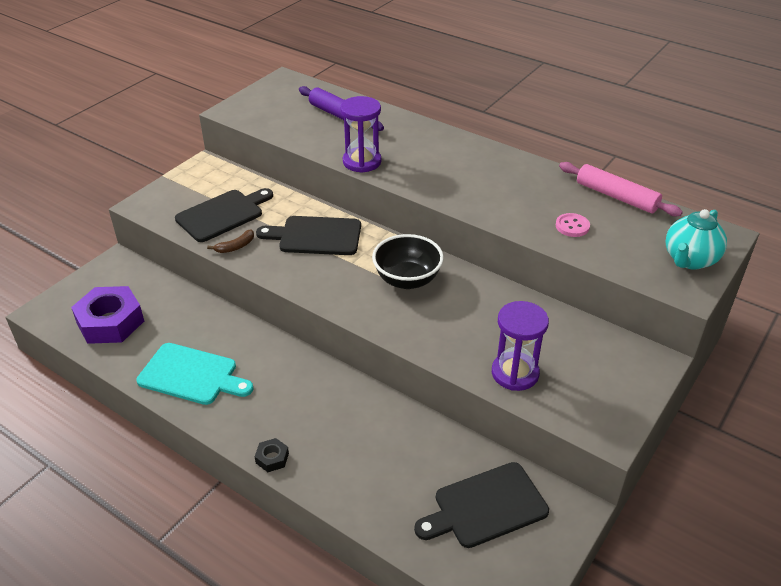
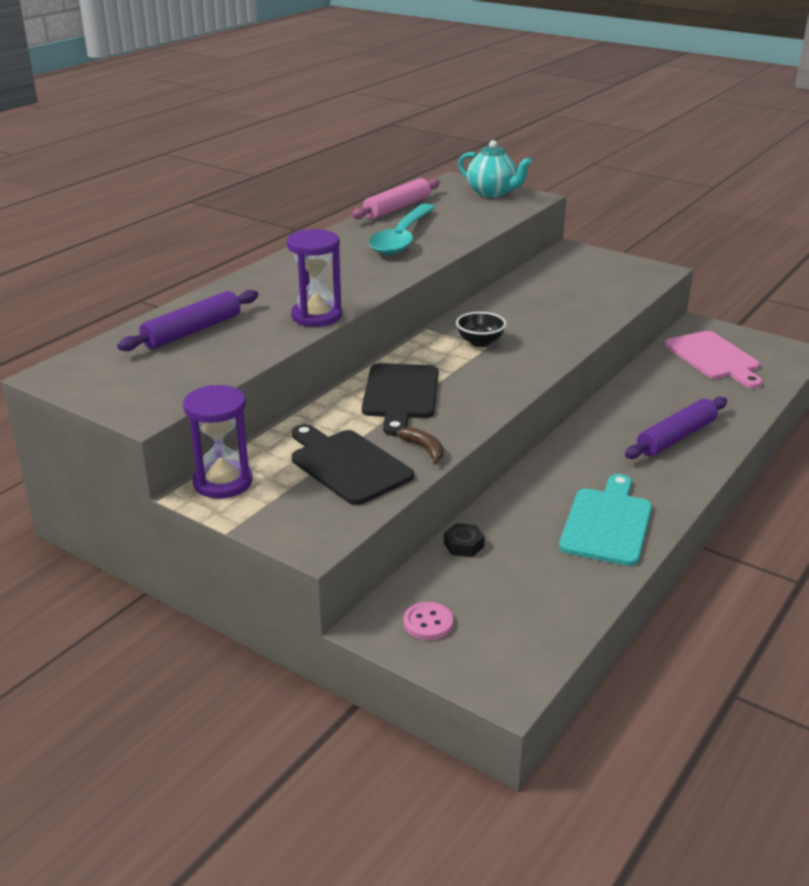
camera: 90 degrees left, 10 degrees down
(110, 322) = (521, 608): purple nut -> none
(272, 458) = (709, 460): black nut -> black nut (463, 545)
(314, 440) = (676, 437): none -> purple rolling pin
(407, 280) = (480, 342): black bowl -> black bowl, size x0.64
(485, 506) = (714, 358): black cutting board -> pink cutting board
(515, 373) = (605, 299): purple hourglass -> purple hourglass (223, 482)
(533, 200) = (402, 238): none -> turquoise spoon
(572, 226) = (447, 226): pink button -> pink button (428, 623)

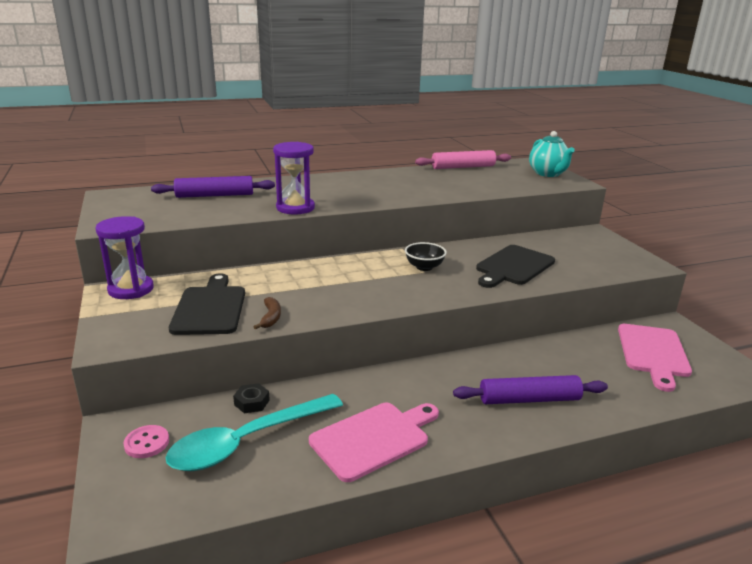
camera: 35 degrees right, 5 degrees down
(400, 395) = (315, 280): black cutting board -> black cutting board (513, 266)
(402, 238) = (433, 183): turquoise spoon -> turquoise spoon (247, 441)
(607, 523) = (373, 438): turquoise cutting board -> pink cutting board

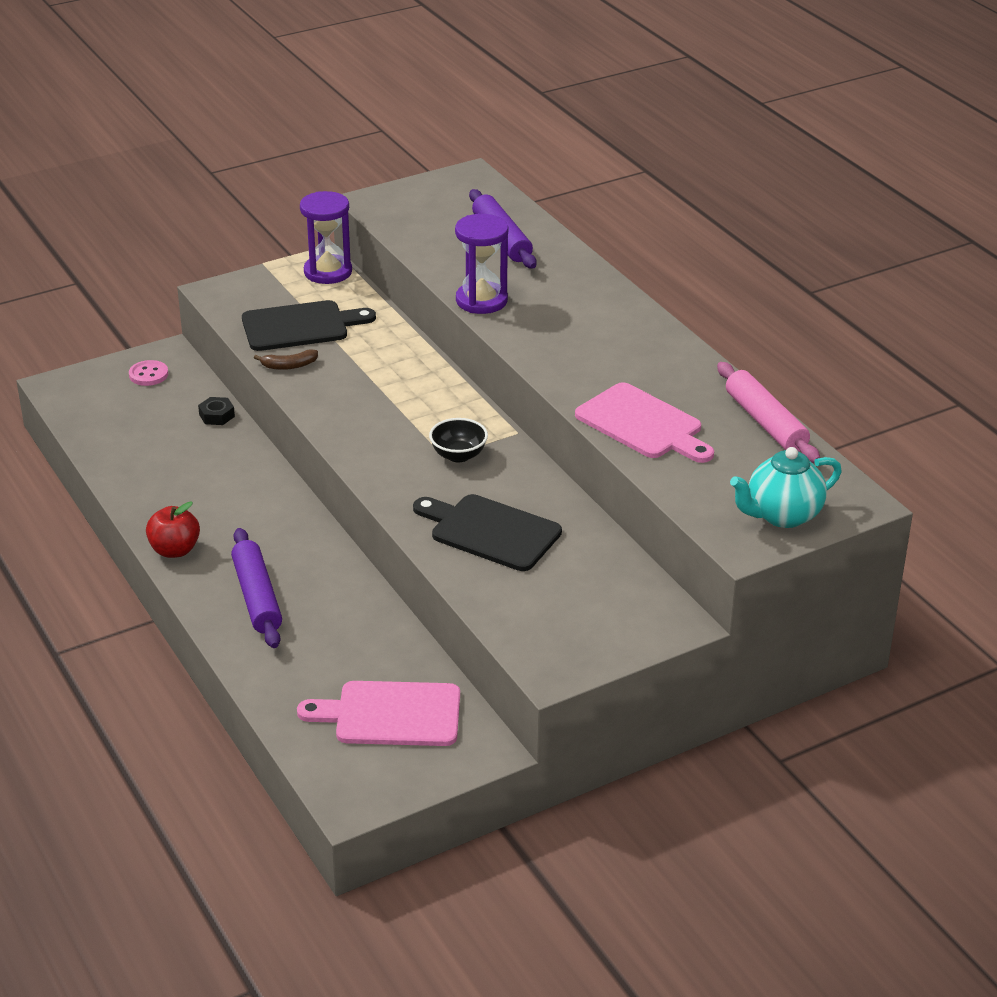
camera: 80 degrees right, 10 degrees up
(247, 441) = (157, 425): turquoise spoon -> none
(373, 438) = (172, 495): pink cutting board -> pink cutting board (643, 424)
(461, 441) = (175, 550): none -> red apple

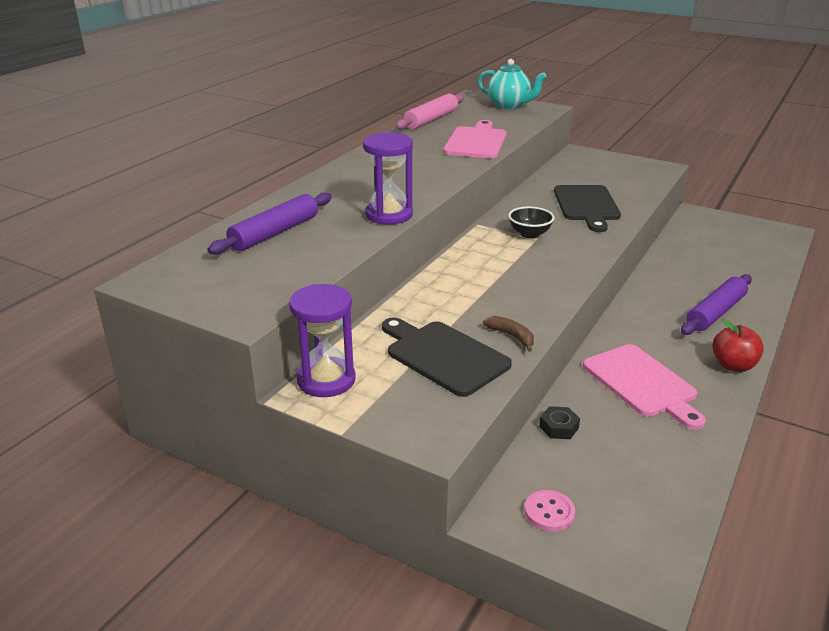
camera: 120 degrees left, 5 degrees down
(391, 714) = (720, 240): pink cutting board -> pink cutting board (642, 383)

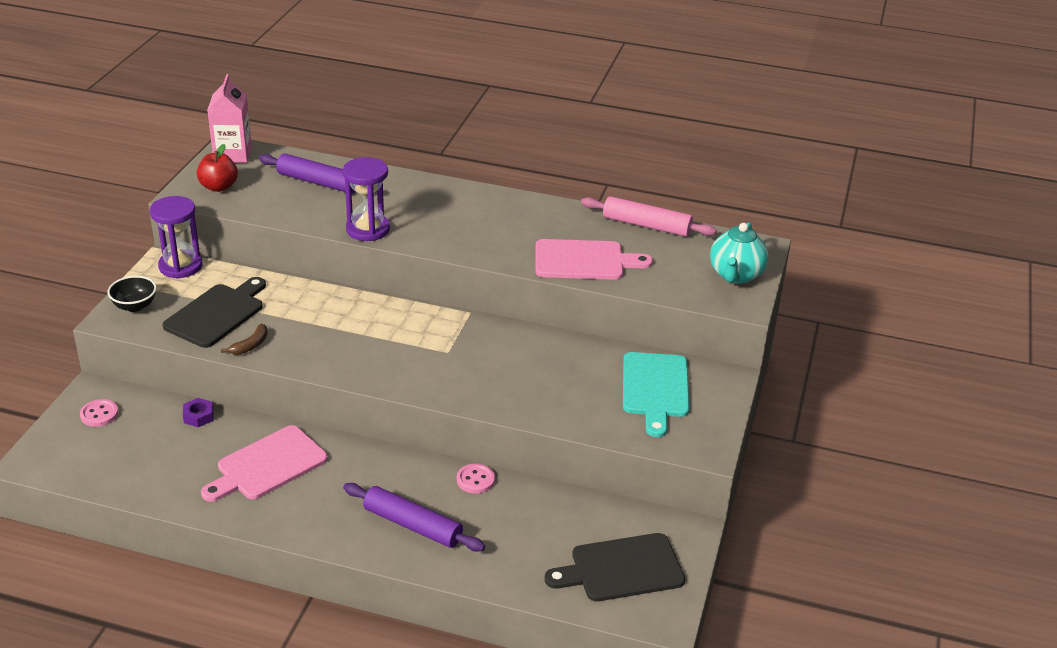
camera: 75 degrees right, 5 degrees up
(164, 279) = (232, 154): none -> pink carton
(529, 234) = (456, 346): black bowl -> black bowl (135, 306)
(558, 427) = (198, 416): black nut -> purple nut
(587, 205) = (547, 384): black cutting board -> black cutting board (621, 569)
(592, 173) = (655, 389): none -> turquoise cutting board
(652, 280) = (475, 480): none -> pink button
(733, 365) = (307, 529): red apple -> red apple (219, 187)

